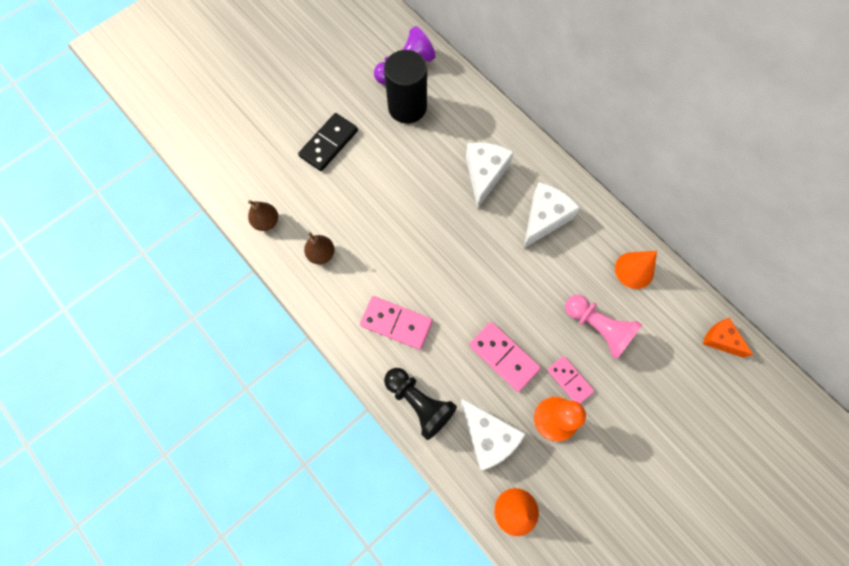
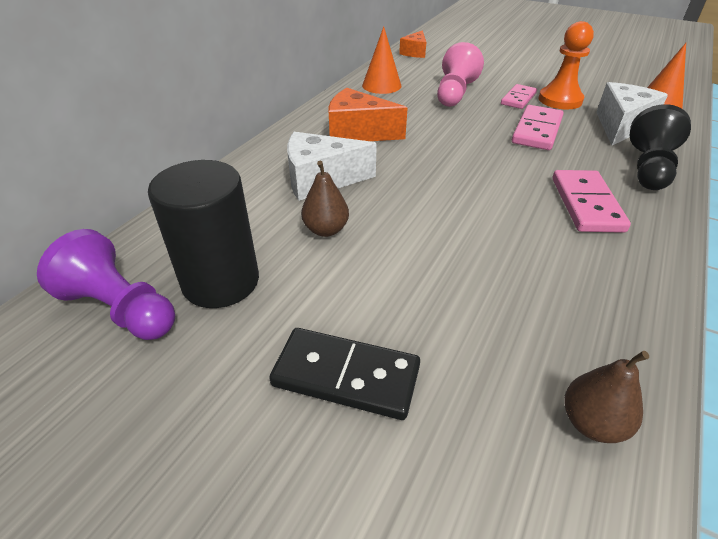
camera: 110 degrees left, 30 degrees down
(321, 254) = (572, 308): brown pear -> brown pear (326, 230)
(544, 218) = (358, 133): white cheese -> orange cheese

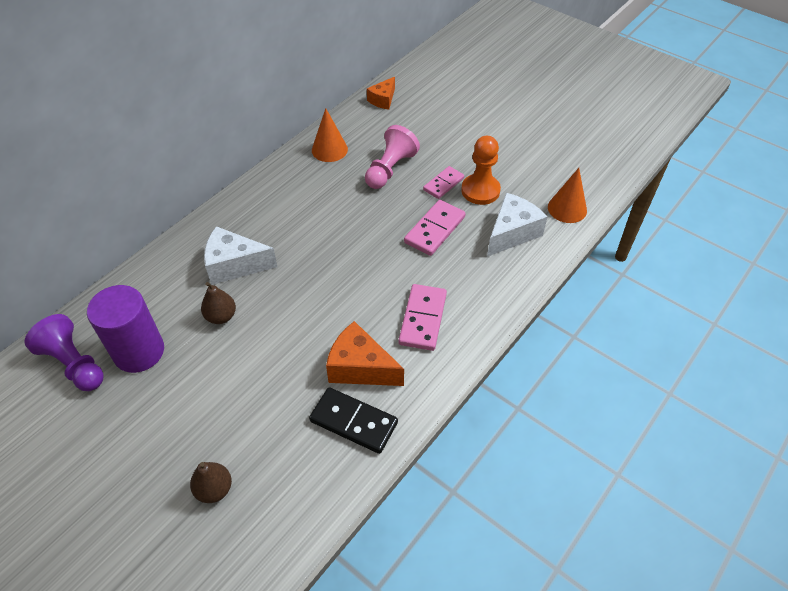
camera: 10 degrees right, 10 degrees up
(221, 281) = (139, 352): black cylinder -> purple cylinder
(346, 376) = (193, 432): black domino -> black domino (353, 422)
(358, 133) = (283, 213): orange cheese -> orange cheese (360, 367)
(592, 423) = (318, 484): brown pear -> brown pear (214, 489)
(649, 168) = (499, 287): black pawn -> none

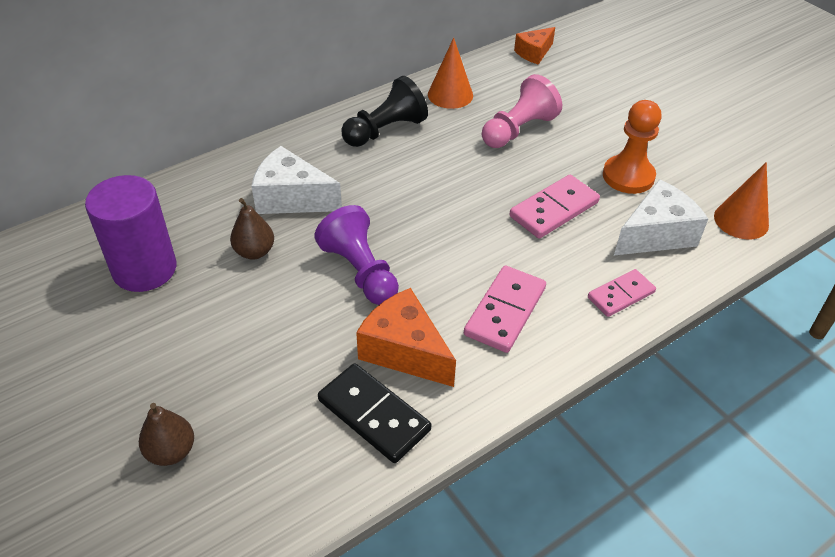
camera: 15 degrees right, 5 degrees down
(74, 364) = (67, 265): purple pawn -> purple pawn (360, 271)
(289, 191) = (385, 130): none -> black pawn
(443, 184) = (581, 159): pink domino -> pink domino (620, 295)

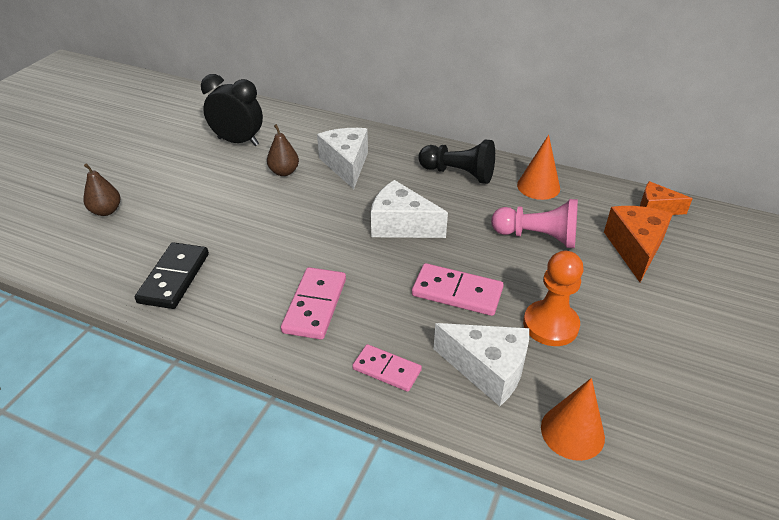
camera: 60 degrees right, 5 degrees down
(144, 269) = (238, 142): purple cylinder -> black clock
(360, 271) = (301, 220): purple pawn -> none
(404, 351) = (240, 269): orange cheese -> orange cheese (635, 248)
(432, 203) = (401, 225): none -> white cheese
(505, 311) = (315, 305): pink domino -> pink domino turned 75 degrees counterclockwise

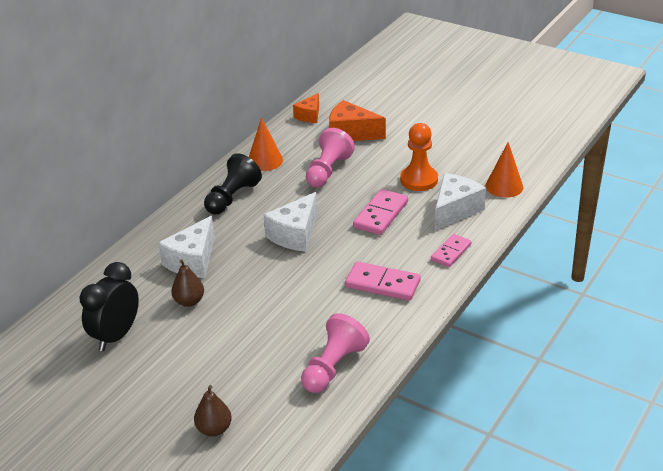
camera: 80 degrees left, 5 degrees down
(174, 278) = (333, 367): black domino -> pink pawn
(346, 165) = (192, 261): white cheese -> white cheese turned 60 degrees counterclockwise

